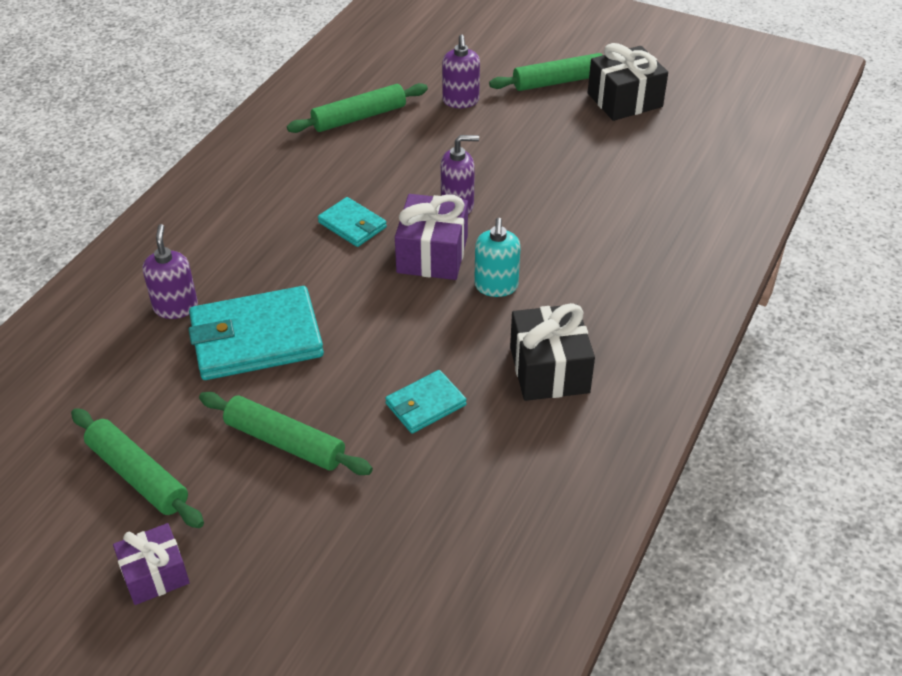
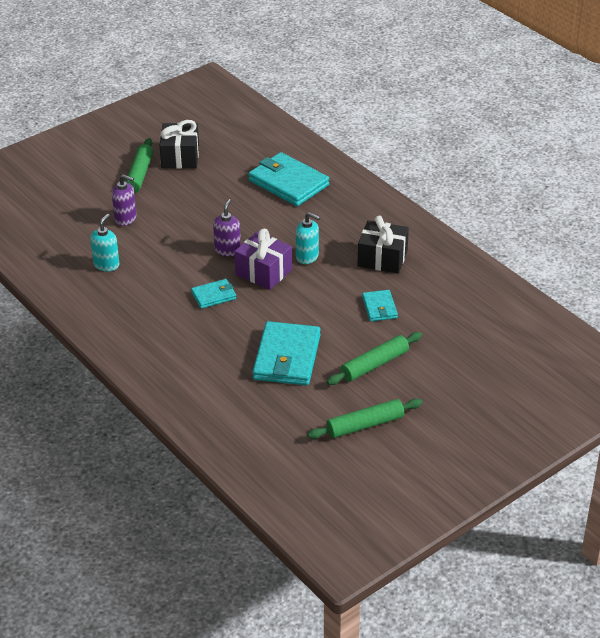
camera: 65 degrees left, 5 degrees down
(155, 574) = (437, 431): purple gift -> none
(176, 307) = (236, 384): purple soap dispenser -> none
(359, 117) = (106, 265): green rolling pin -> turquoise soap dispenser
(653, 212) = (288, 183): none -> turquoise wallet

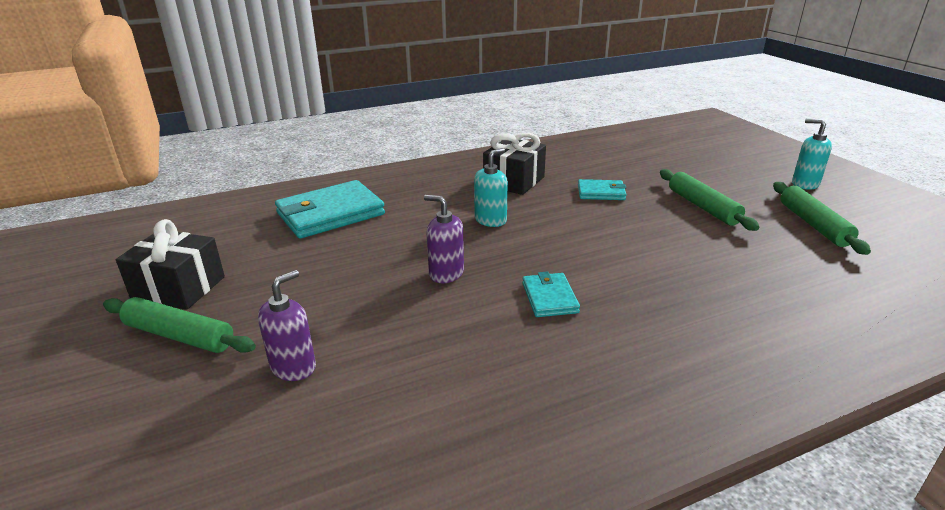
camera: 75 degrees left, 10 degrees down
(106, 265) = (418, 409): turquoise soap dispenser -> turquoise soap dispenser (805, 184)
(263, 272) = (509, 252): purple gift -> none
(286, 357) = (694, 257): turquoise wallet -> none

